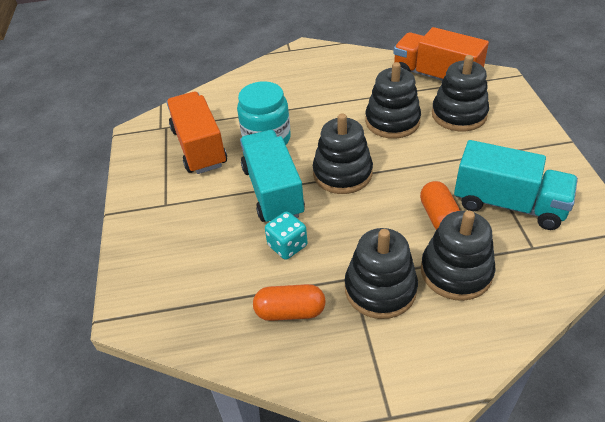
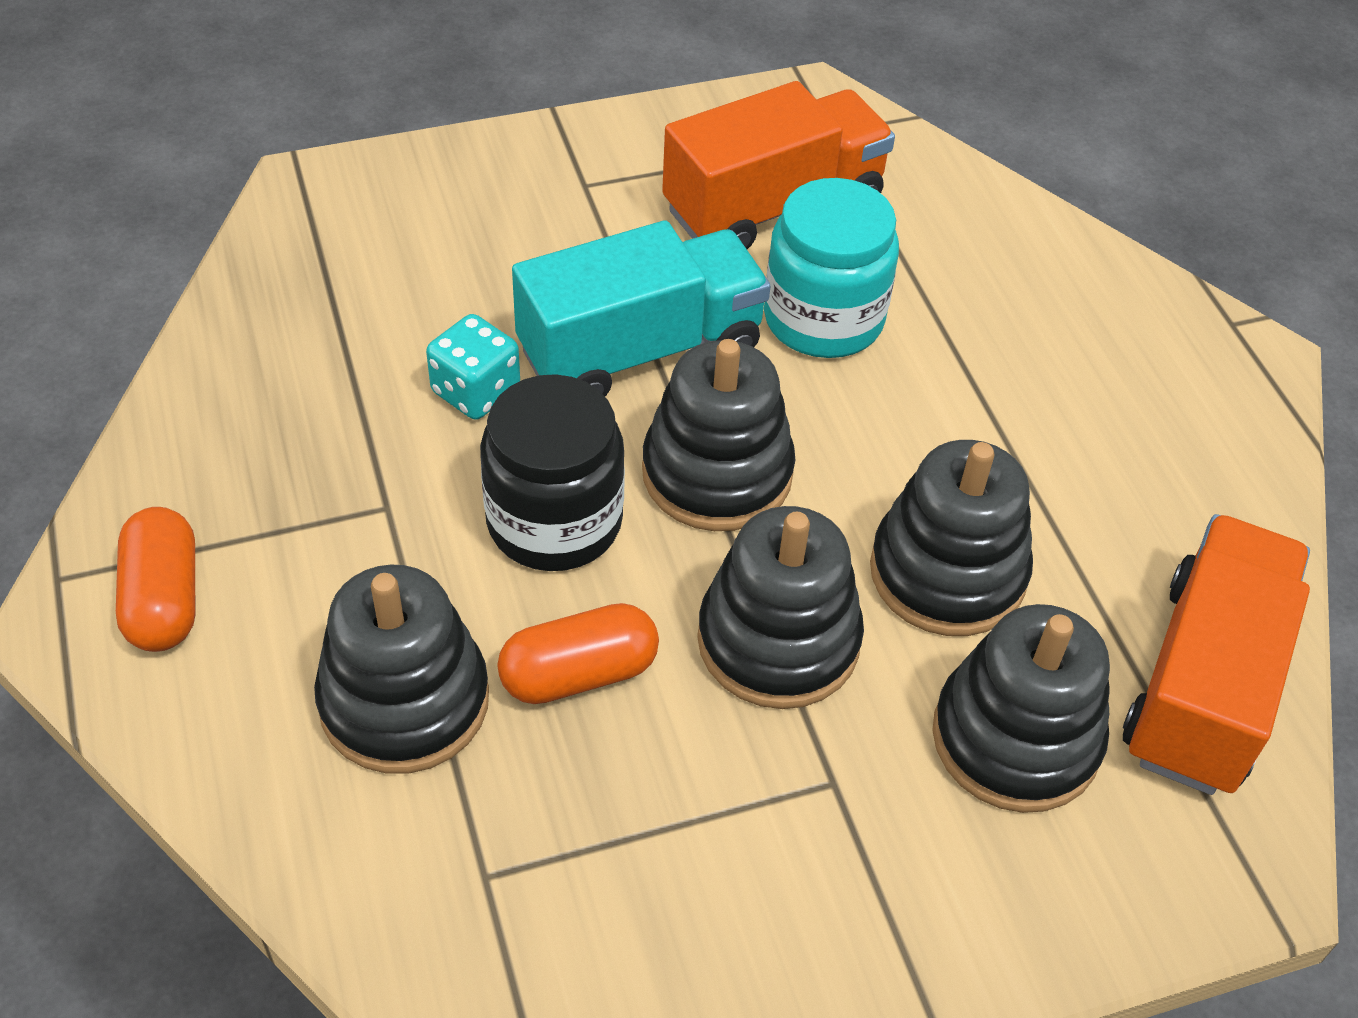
camera: 75 degrees right, 5 degrees up
(290, 311) = (302, 412): orange capsule -> orange capsule (163, 599)
(364, 222) = (554, 521): none -> black jar
(380, 289) = (356, 557): black stacking toy -> black stacking toy (778, 640)
(508, 204) = (639, 835): turquoise truck -> none

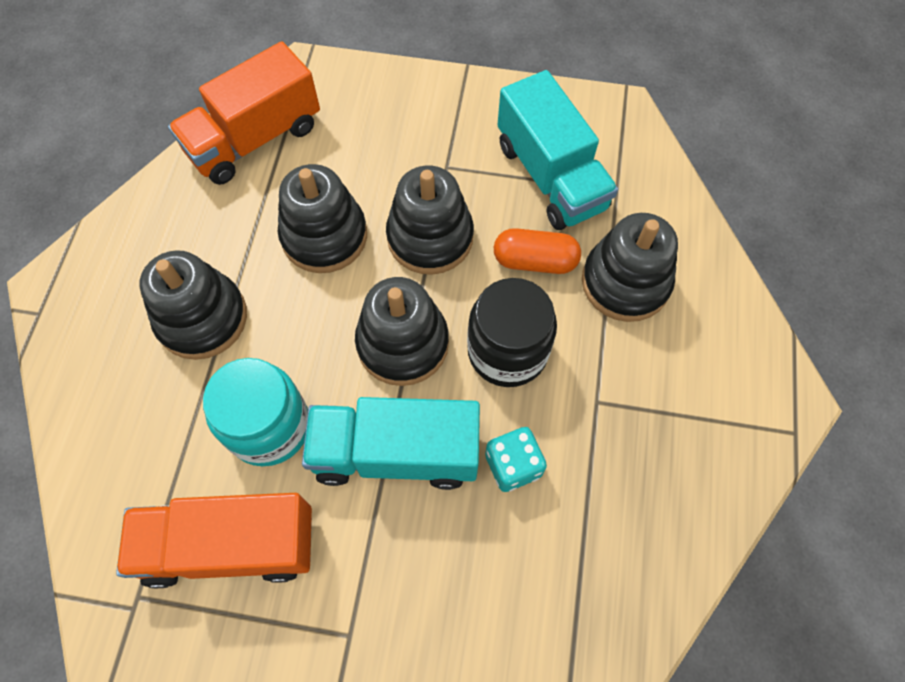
camera: 150 degrees left, 15 degrees up
(163, 599) = (737, 393): orange capsule -> none
(627, 849) = (551, 176): none -> turquoise truck
(1015, 738) = (355, 151): black stacking toy -> black stacking toy (202, 318)

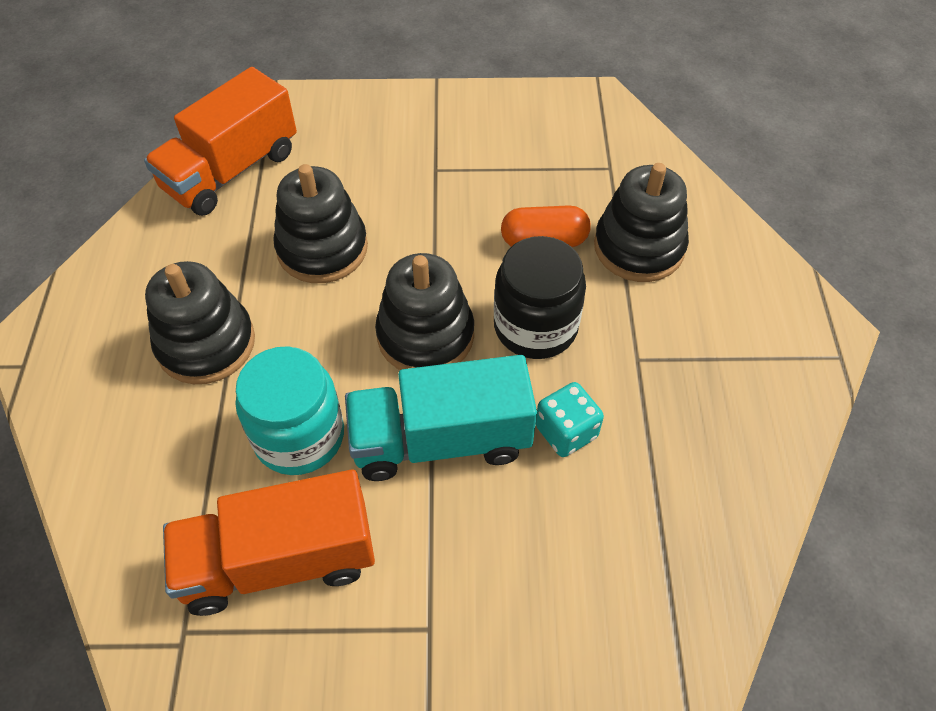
camera: 10 degrees left, 10 degrees down
(430, 237) = (432, 234): black stacking toy -> none
(551, 176) = (542, 164): turquoise truck -> none

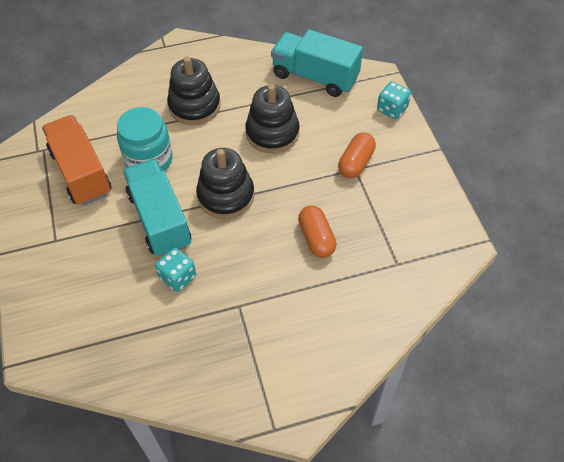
camera: 75 degrees right, 0 degrees up
(231, 170) = (315, 77): orange truck -> turquoise truck
(343, 104) = (392, 109): none -> turquoise dice
(425, 166) = (356, 163): none -> orange capsule
(535, 326) = (247, 247): black jar -> none
(639, 247) = (330, 292): black stacking toy -> none

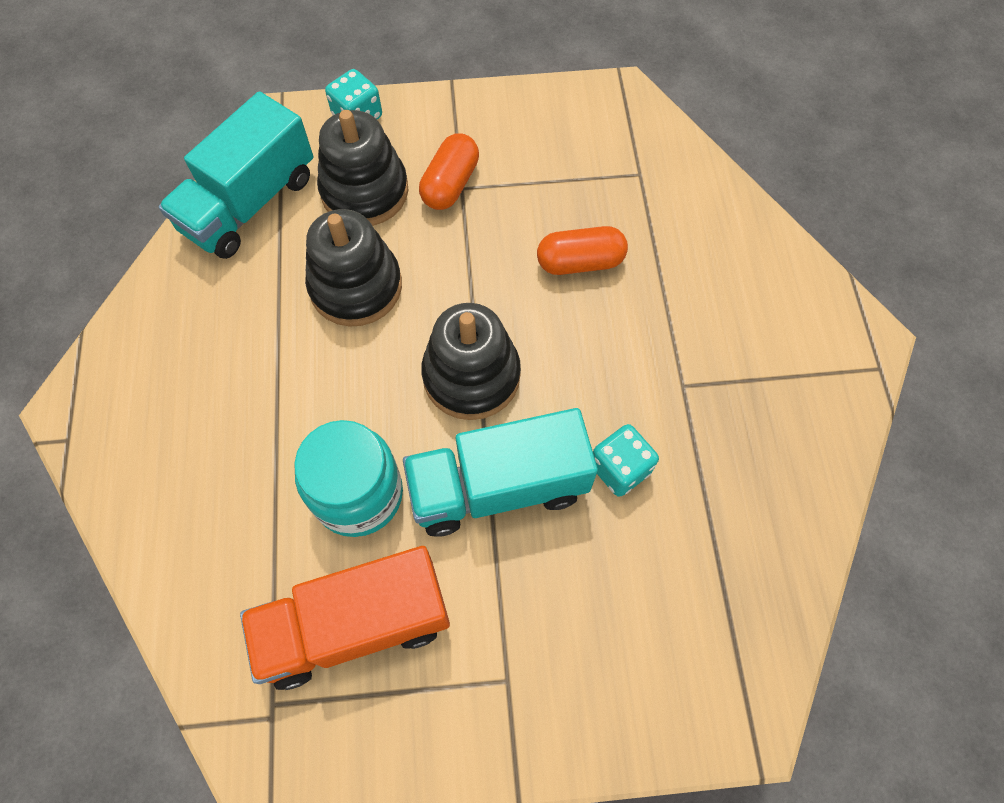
camera: 80 degrees left, 10 degrees up
(194, 106) = (251, 401): black stacking toy -> black stacking toy (365, 191)
(356, 163) = (450, 184): orange capsule -> orange capsule turned 75 degrees clockwise

